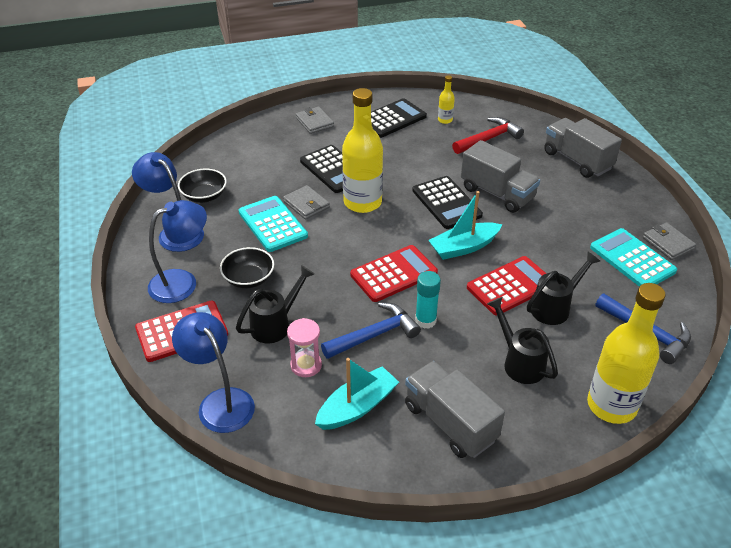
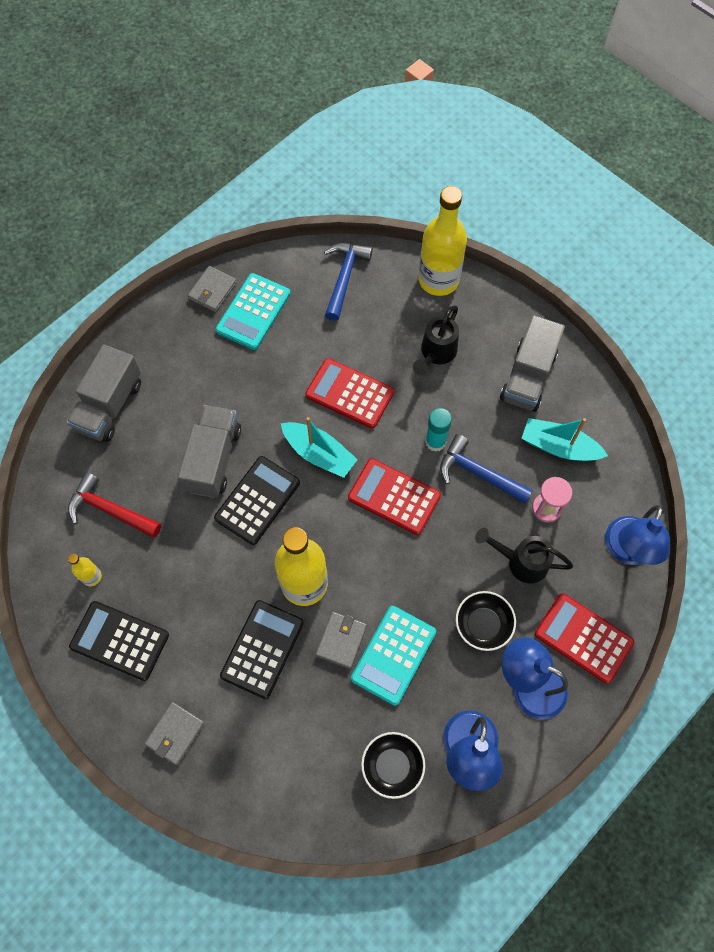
camera: 120 degrees left, 25 degrees up
(554, 307) = (355, 350): black watering can -> none

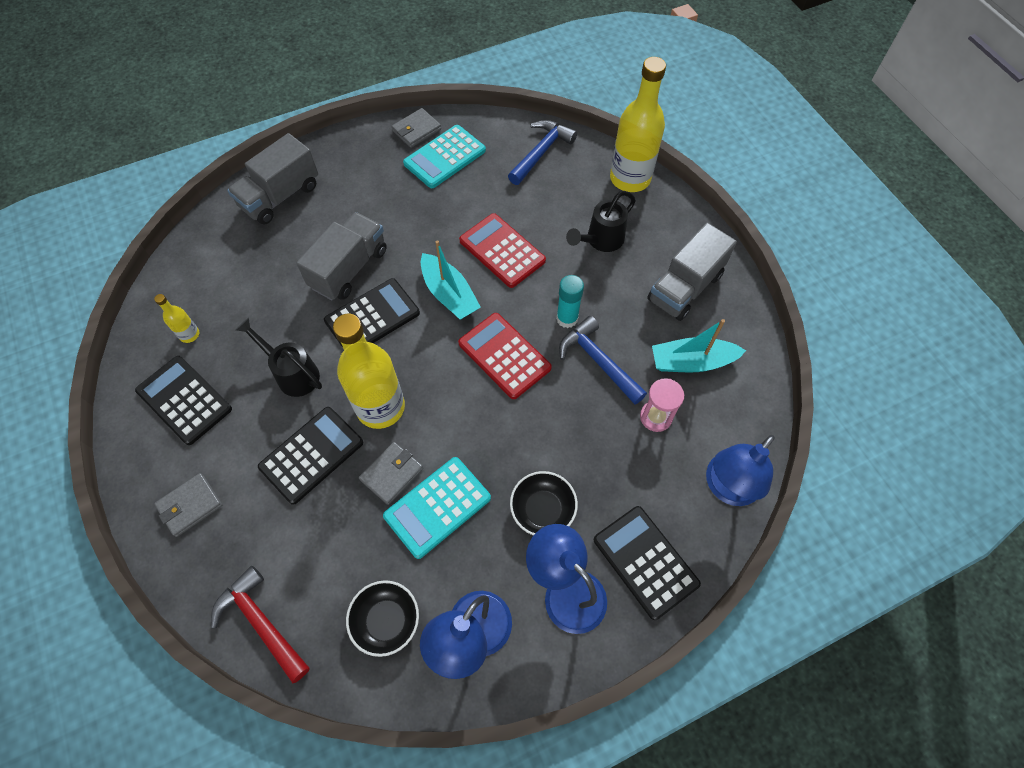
camera: 20 degrees right, 5 degrees down
(110, 510) = (235, 282): red hammer -> red hammer (261, 622)
(521, 562) = (608, 460): black watering can -> black watering can (293, 373)
(559, 447) = (691, 362): turquoise boat -> turquoise boat turned 45 degrees counterclockwise
(583, 638) = (645, 561): red calculator -> black calculator

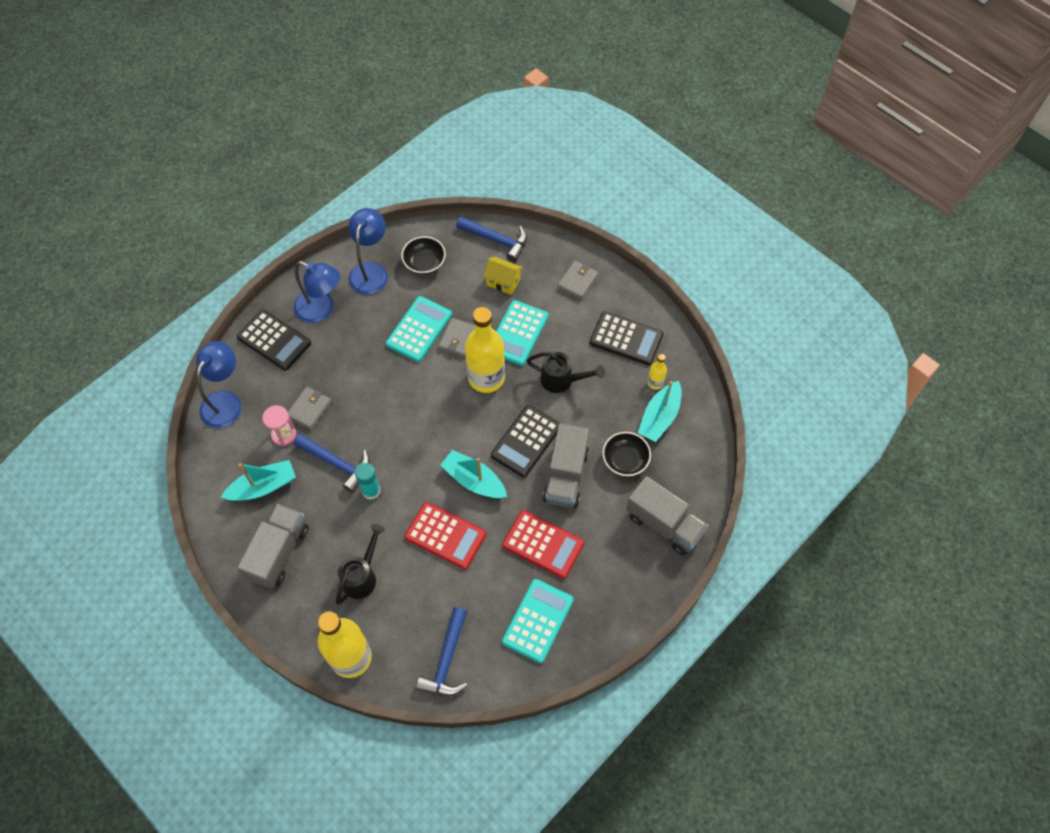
camera: 160 degrees right, 0 degrees up
(212, 296) = (659, 417): none -> turquoise boat
(261, 622) = (497, 240): red hammer -> blue hammer
(280, 196) = (664, 524): grey truck -> grey truck turned 105 degrees clockwise
(290, 542) = (503, 282): none -> yellow house
(312, 455) = (517, 333): black calculator -> turquoise calculator
(416, 130) = (580, 645): grey wallet -> grey wallet (309, 409)
(504, 356) = (411, 444): red calculator -> red calculator (543, 544)
(542, 509) = (349, 349): black bowl -> black bowl (625, 460)

